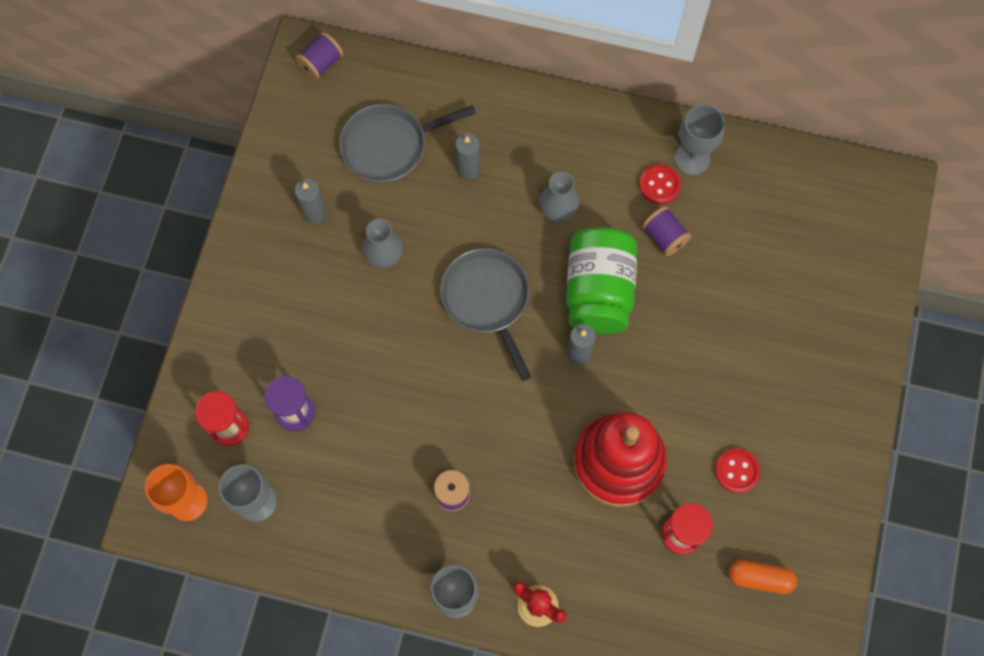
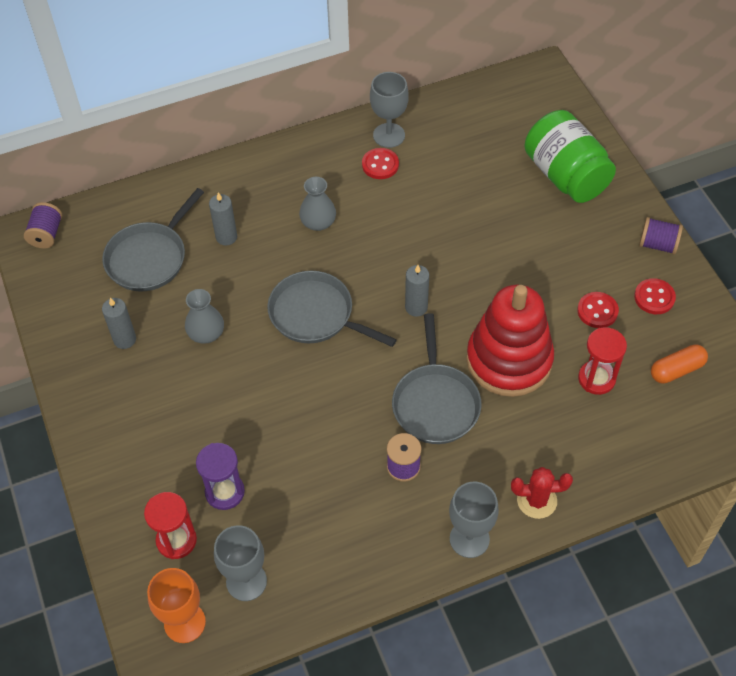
camera: 35 degrees left, 15 degrees down
(523, 457) = (435, 403): none -> grey pan
(598, 291) = (395, 258): green jar -> green jar (565, 175)
(664, 237) = (412, 195): purple spool -> purple spool (658, 244)
(800, 495) = (654, 297): none -> red button

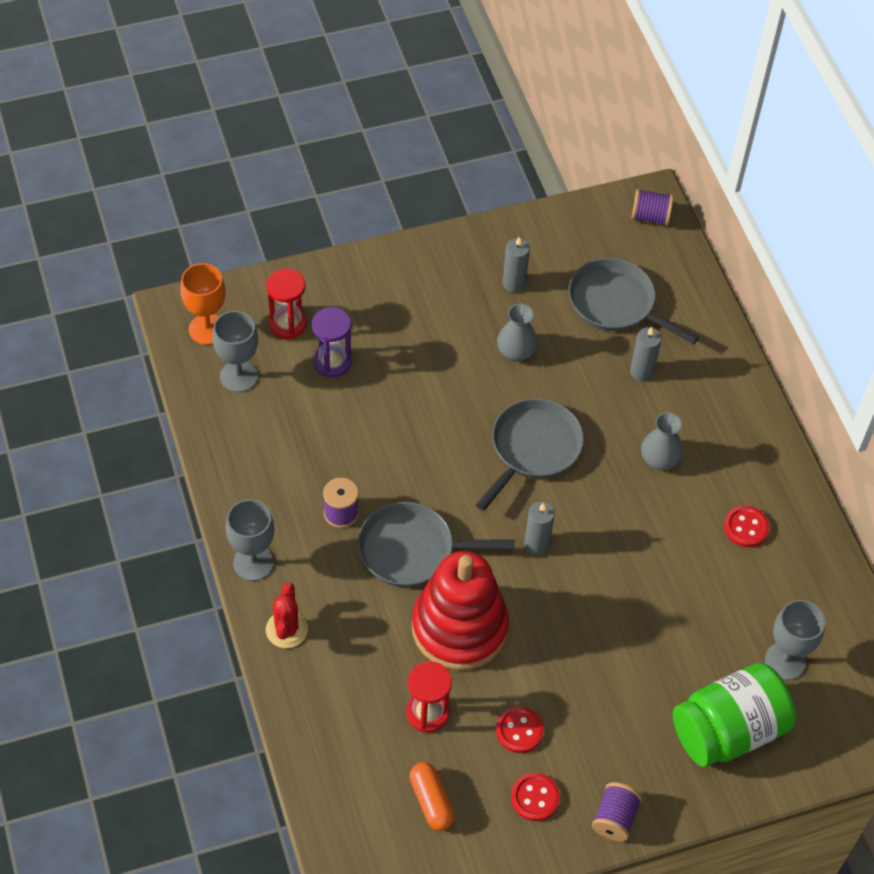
camera: 90 degrees right, 0 degrees up
(389, 135) = (793, 541): grey goblet -> grey goblet (785, 661)

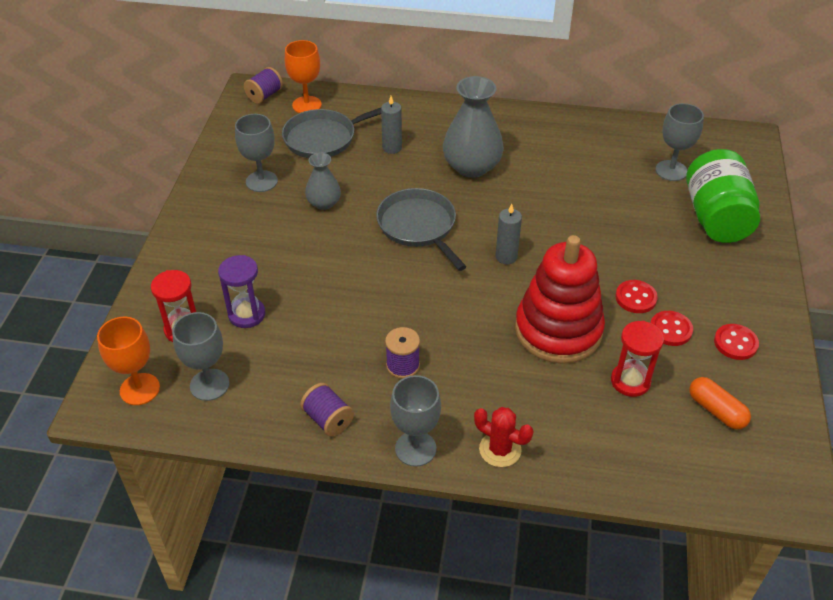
camera: 60 degrees left, 10 degrees down
(411, 550) = (467, 332): grey pan -> none
(431, 801) = (716, 410): orange capsule -> orange capsule turned 45 degrees clockwise
(514, 283) = (261, 181): grey candle -> grey goblet
(614, 818) = (769, 304): purple spool -> purple spool (328, 419)
(659, 459) = (472, 166): grey vase -> grey vase, size x1.76
(660, 262) = (306, 105): none -> orange goblet
(746, 527) = (554, 148): red button -> red button (635, 298)

